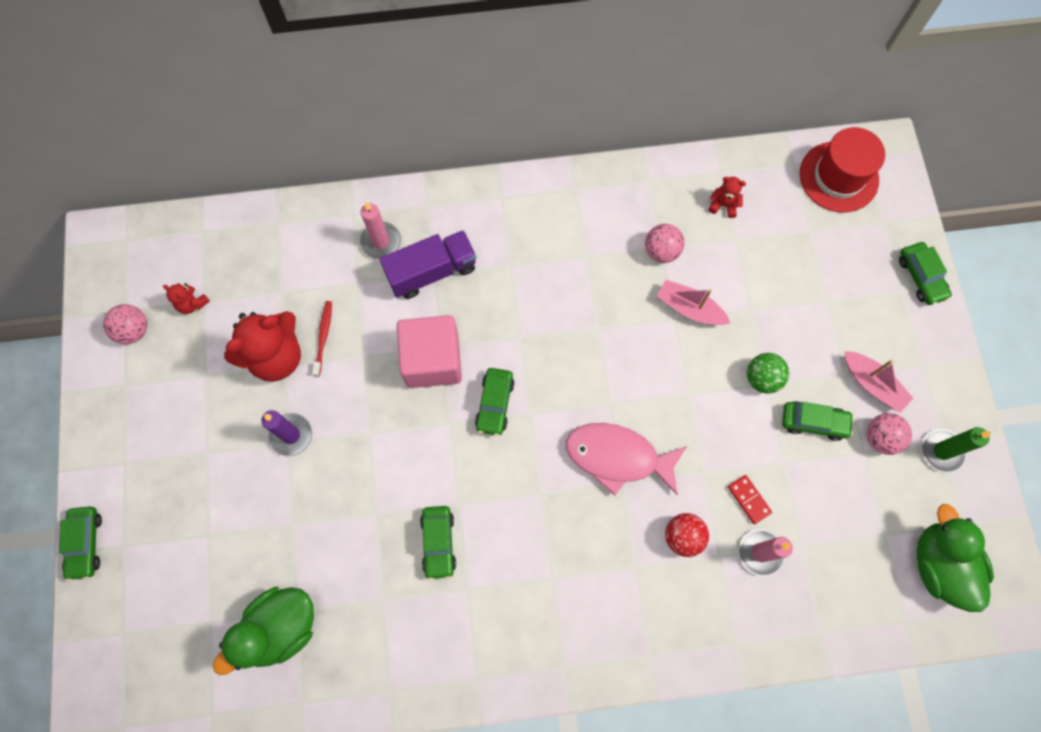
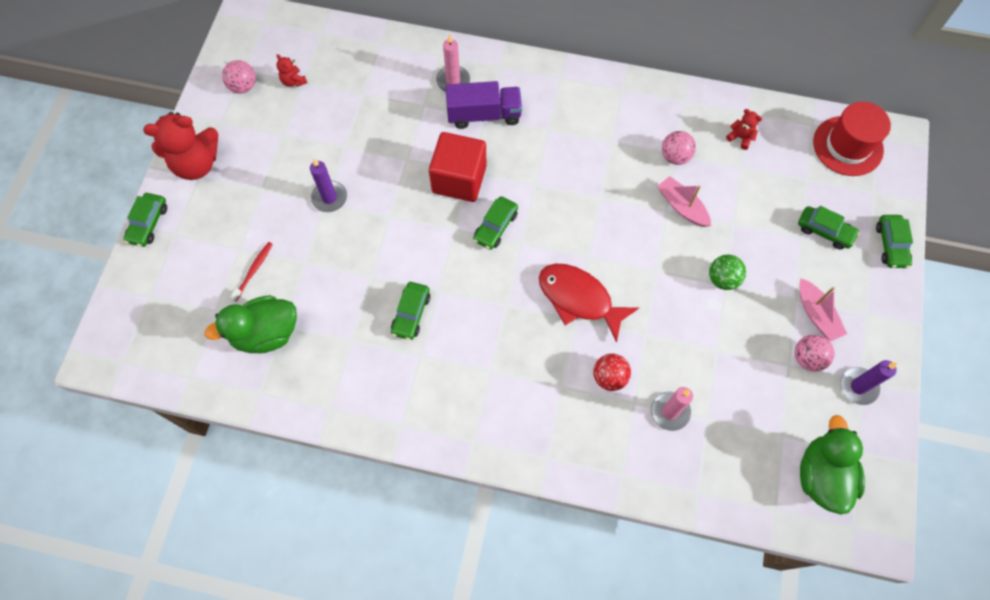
camera: 20 degrees right, 5 degrees down
(276, 356) = (340, 138): red teddy bear -> red teddy bear (196, 164)
(323, 337) = (382, 135): red toothbrush -> red toothbrush (253, 271)
(432, 360) = (459, 179): pink cube -> red cube
(618, 457) = (579, 299): pink fish -> red fish
(748, 499) = (675, 368): red domino -> none
(813, 422) = (754, 327): green car -> green car (824, 231)
(942, 451) = (858, 387): green candle -> purple candle

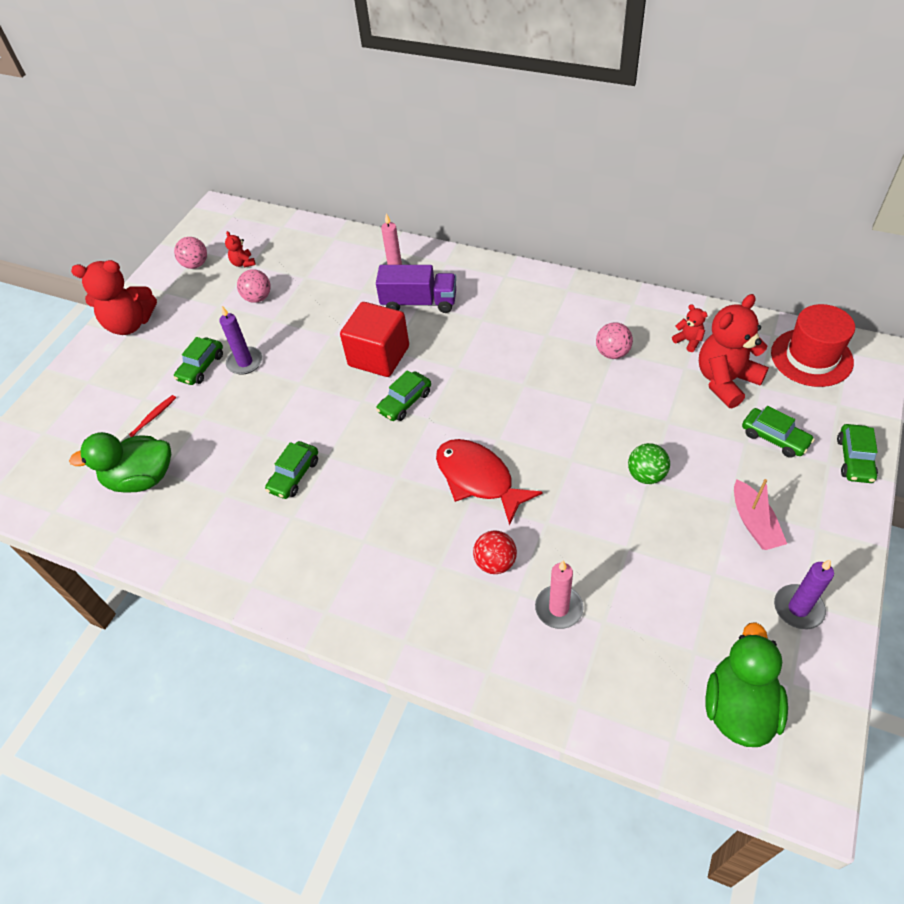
camera: 15 degrees right, 15 degrees down
(148, 223) = (67, 370): green car -> green car (201, 367)
(682, 206) = (611, 400): pink boat -> none
(777, 177) = (725, 381): none -> red teddy bear
(807, 358) = (737, 569): pink ball -> pink ball (258, 298)

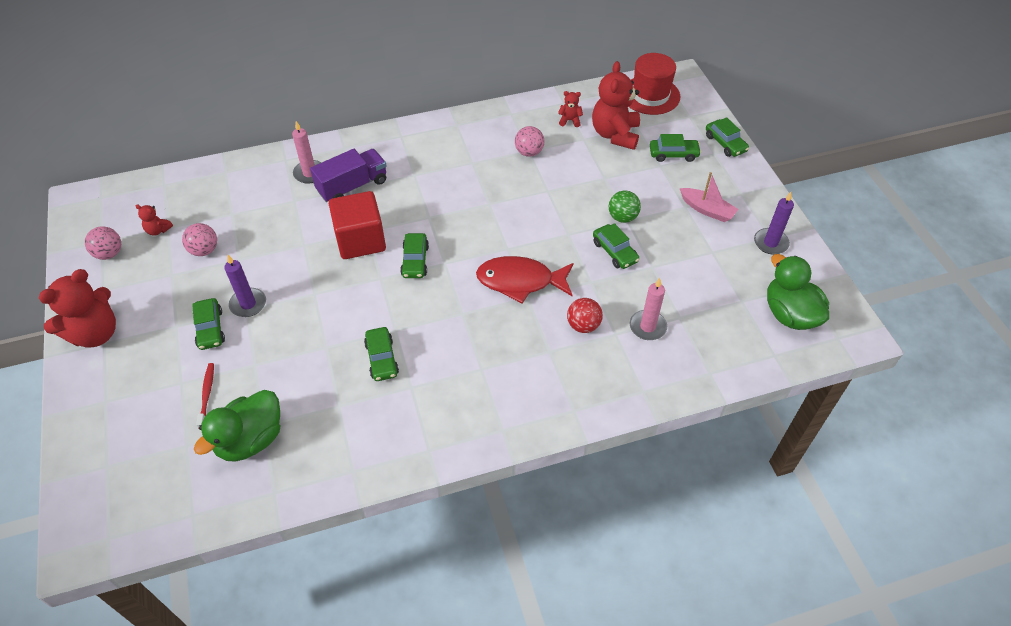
camera: 45 degrees left, 0 degrees up
(602, 507) = (615, 252): none -> green car

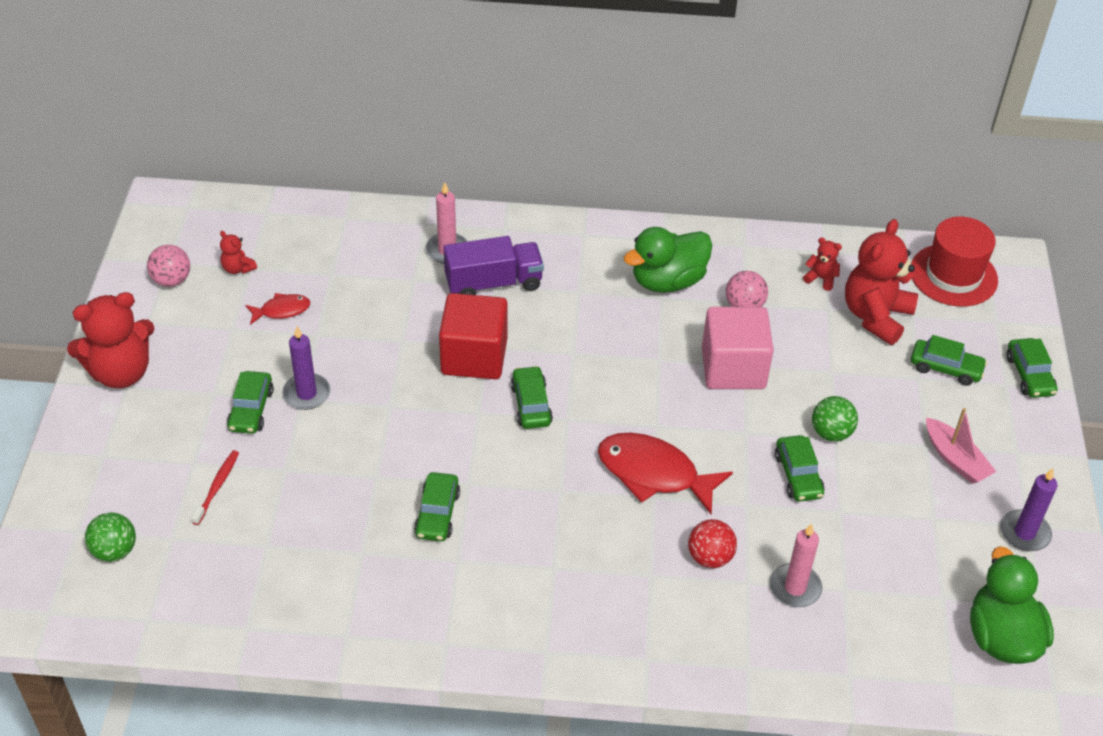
camera: 20 degrees right, 5 degrees down
(144, 470) = (115, 551): none -> green ball
(204, 250) = (282, 310): pink ball -> red fish
(250, 440) = (245, 557): green duck -> green duck (667, 281)
(415, 261) = (531, 404): green car -> green car turned 150 degrees clockwise
(540, 195) = (733, 368): none -> pink cube

